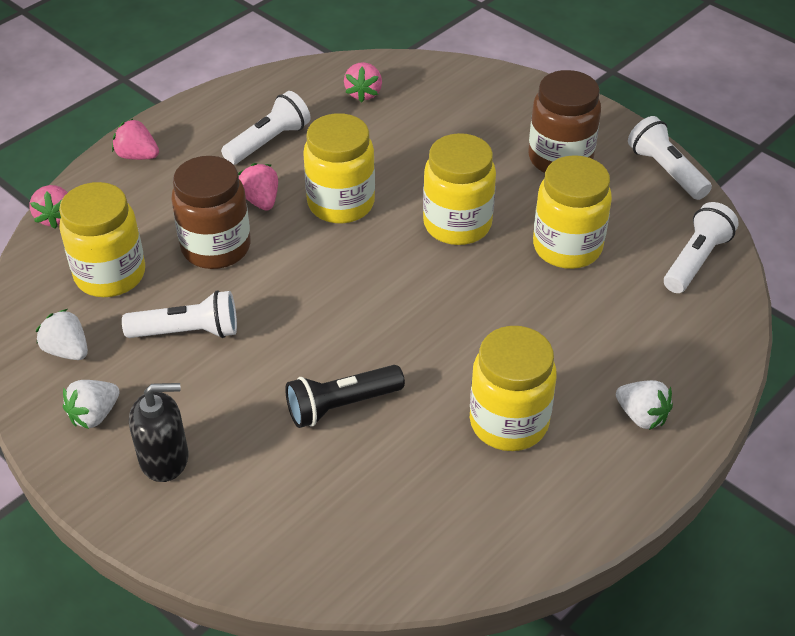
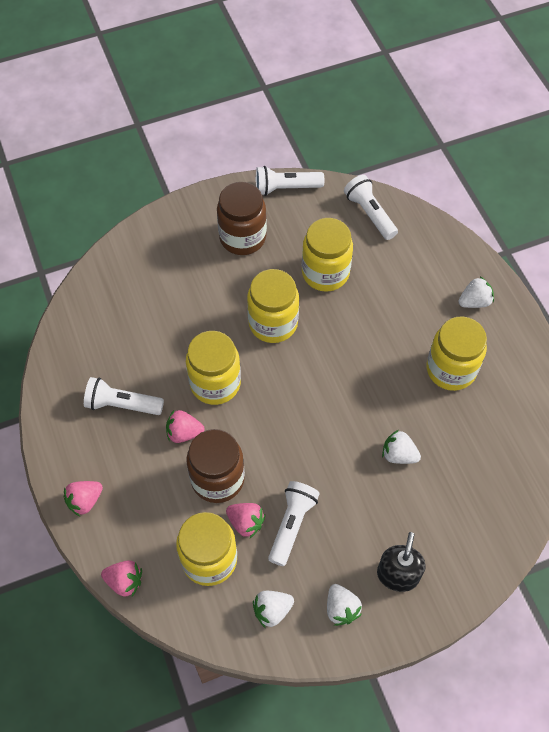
camera: 65 degrees left, 15 degrees up
(269, 141) = (122, 404): white flashlight -> white flashlight turned 60 degrees counterclockwise
(341, 405) = (398, 454): black flashlight -> white strawberry
(363, 93) = (104, 322): pink strawberry -> pink strawberry (246, 522)

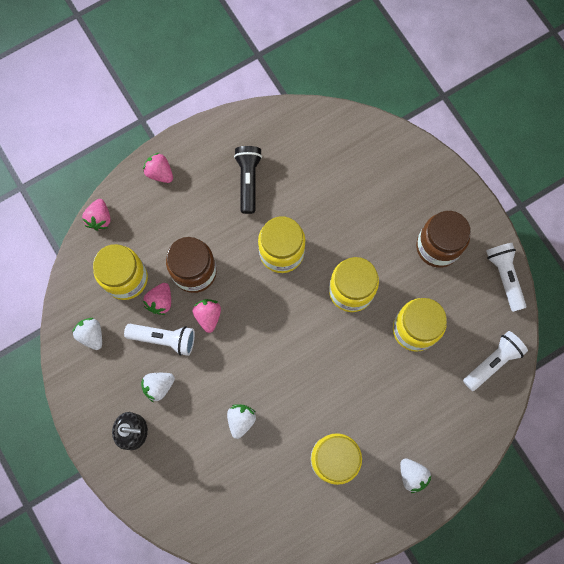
camera: 80 degrees right, 15 degrees up
(122, 404) = (248, 180): white flashlight -> black flashlight
(184, 433) = (231, 236): pink strawberry -> pink strawberry (208, 316)
(341, 608) = (100, 389): white strawberry -> white strawberry (158, 386)

